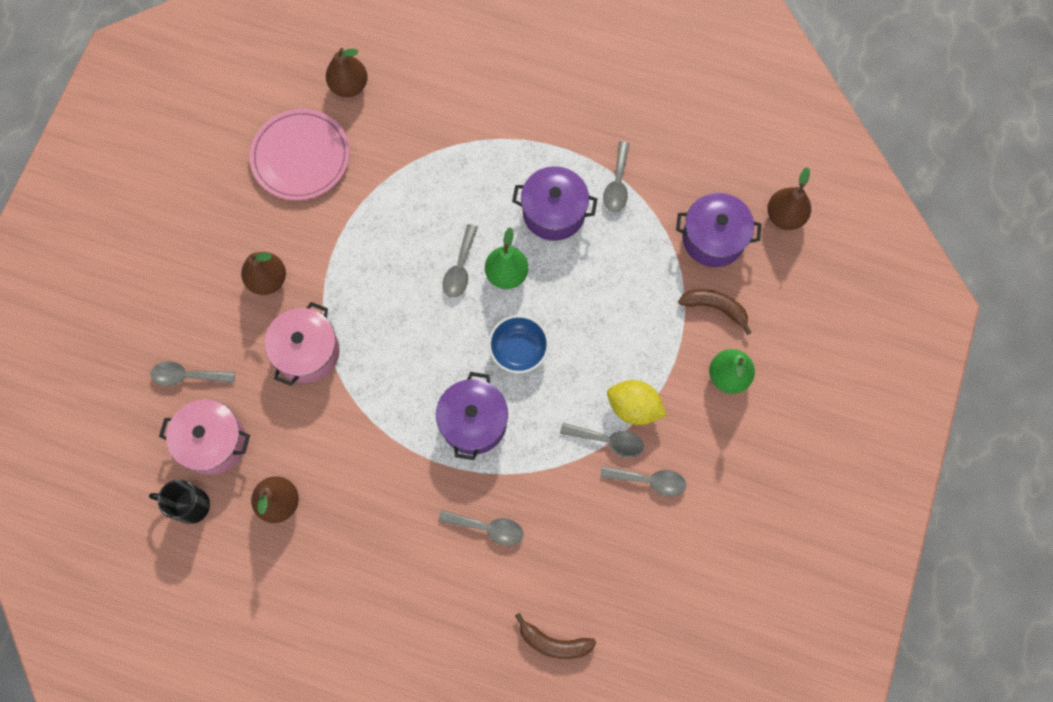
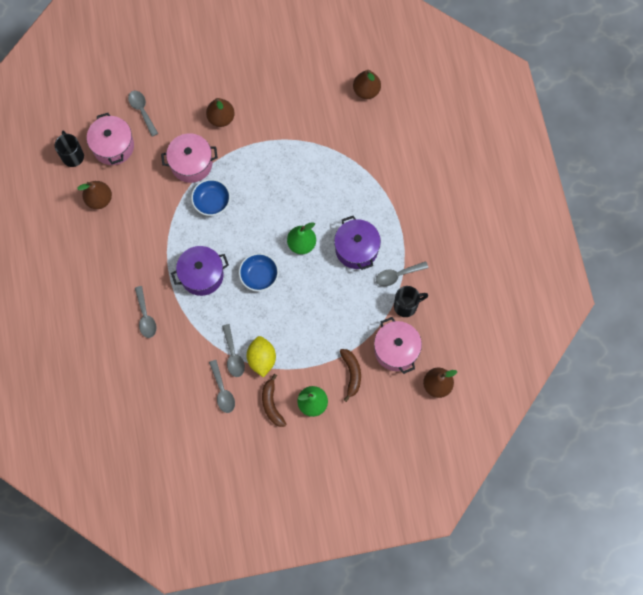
camera: 60 degrees right, 0 degrees up
(301, 157) = (305, 91): pink plate -> none
(378, 354) = (212, 202): none -> blue bowl
(460, 268) = (290, 216): grey spoon -> none
(553, 642) = (101, 387): brown banana -> brown banana (272, 404)
(663, 195) = (406, 306): none -> black mug
(713, 238) = (396, 350): purple pot -> pink pot

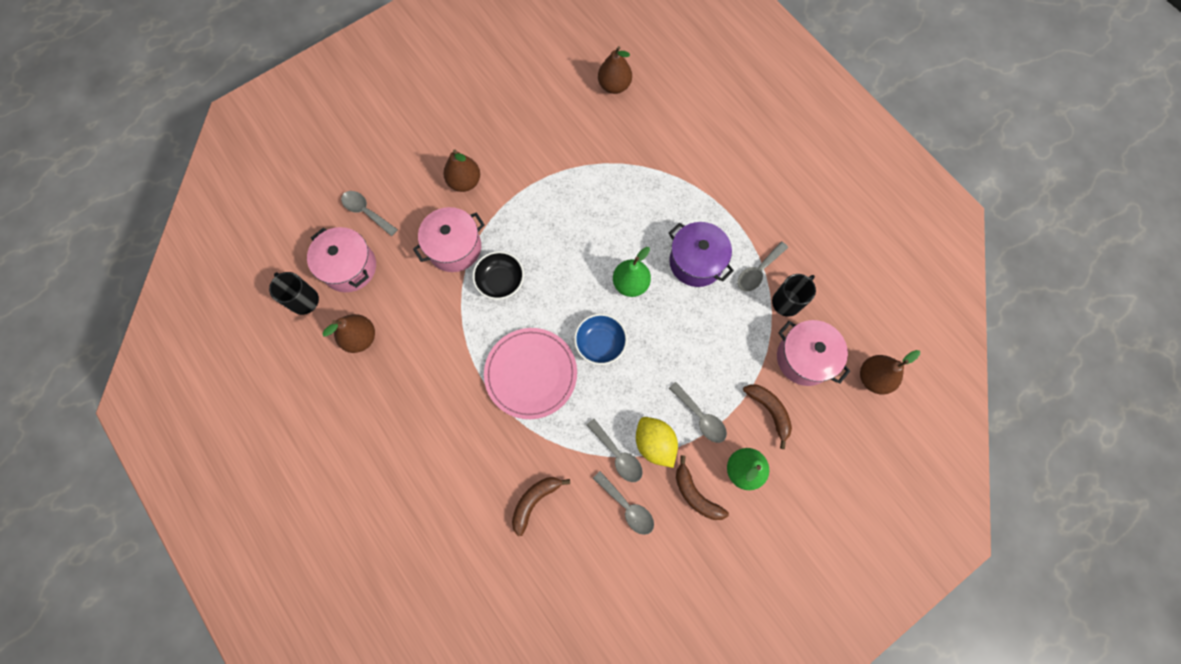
camera: 25 degrees left, 0 degrees up
(145, 317) = (486, 457): grey spoon -> grey spoon (700, 417)
(164, 359) = (535, 501): none -> brown banana
(202, 275) = (531, 374): purple pot -> pink plate
(212, 202) = (500, 281): blue bowl -> black bowl

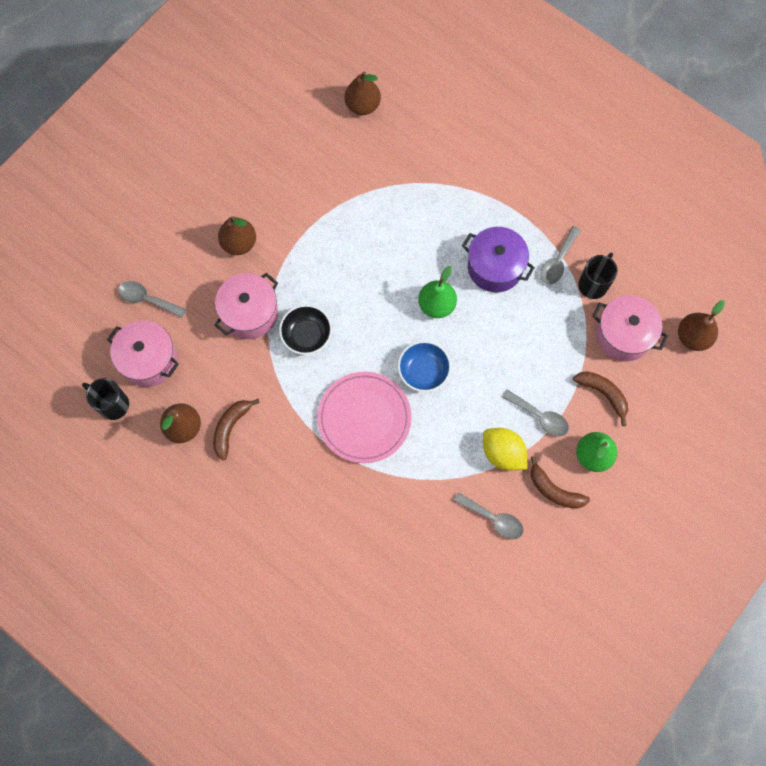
camera: 15 degrees left, 0 degrees up
(535, 501) = (404, 537): brown banana -> brown banana (231, 428)
(618, 455) = (470, 473): grey spoon -> none

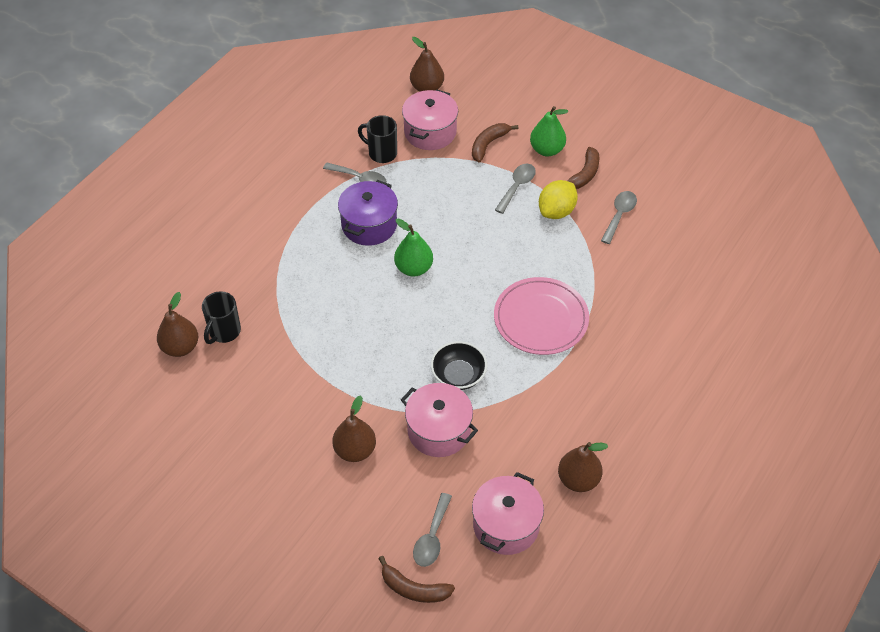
camera: 95 degrees left, 20 degrees down
(112, 404) = (564, 556): black mug -> black mug (224, 332)
(231, 428) = (571, 434): brown banana -> brown banana (413, 588)
(423, 371) = (485, 274): blue bowl -> none

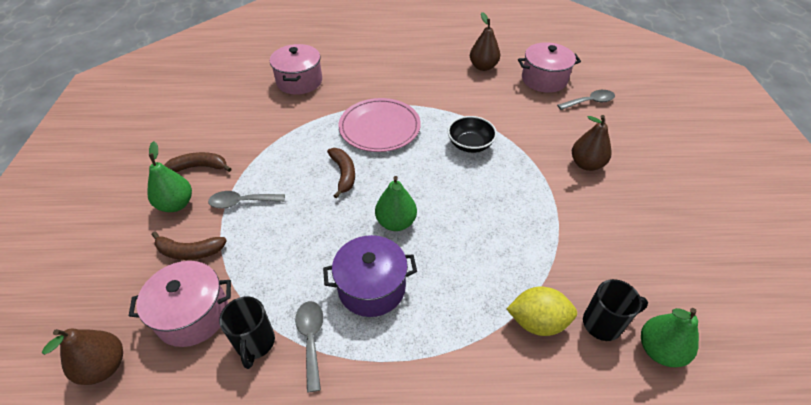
camera: 125 degrees left, 5 degrees down
(180, 347) = (659, 350): brown pear -> green pear
(413, 588) = (625, 95): brown banana -> brown banana (343, 174)
(439, 430) = (522, 133): pink pot -> pink pot (299, 81)
(556, 211) = (258, 165): yellow lemon -> yellow lemon (537, 322)
(619, 215) = (239, 130): grey spoon -> none

